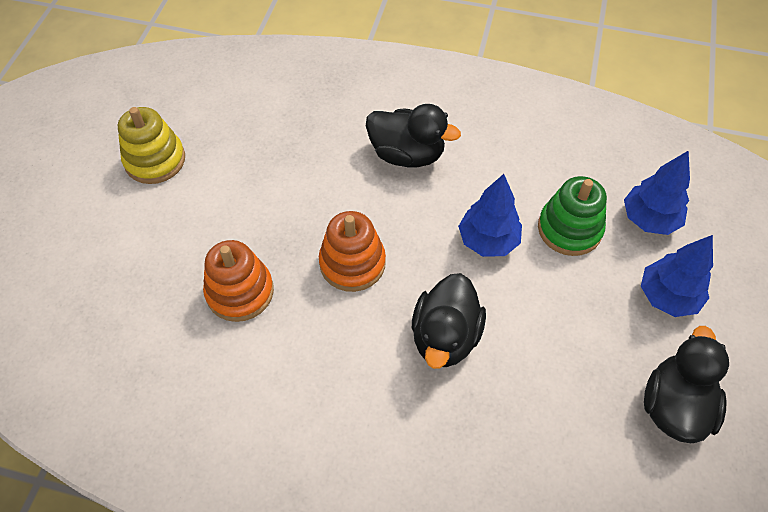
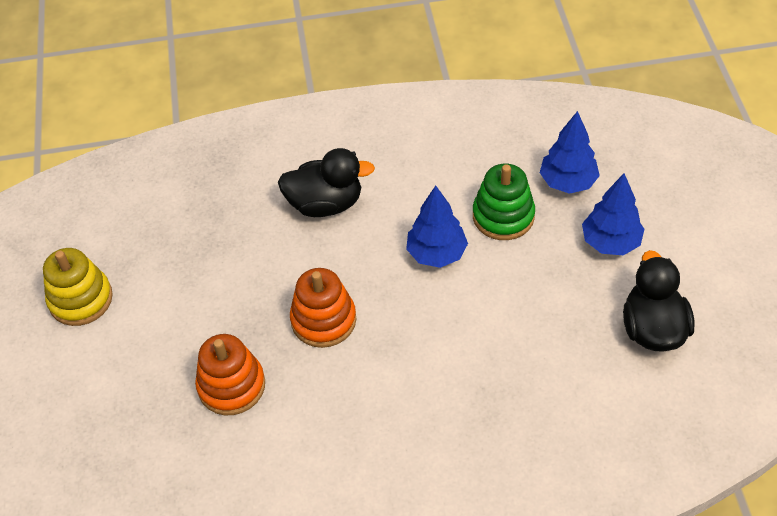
camera: 20 degrees left, 5 degrees down
(445, 337) = (438, 350): black duck -> none

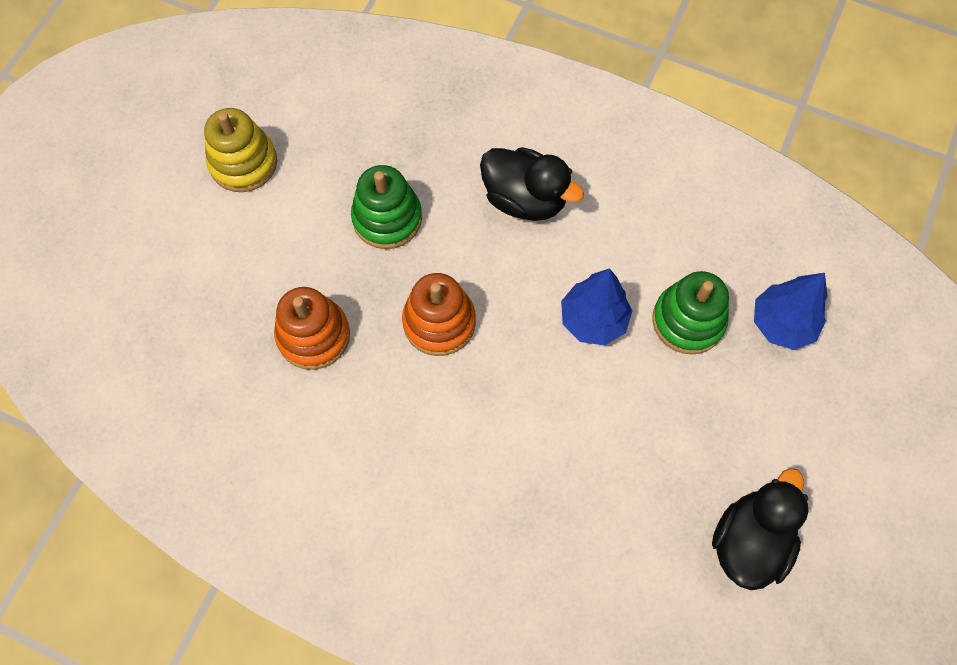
camera: 30 degrees right, 15 degrees up
(229, 273) = (387, 218): none -> green stacking toy
(610, 242) = (776, 419): blue tree -> none

